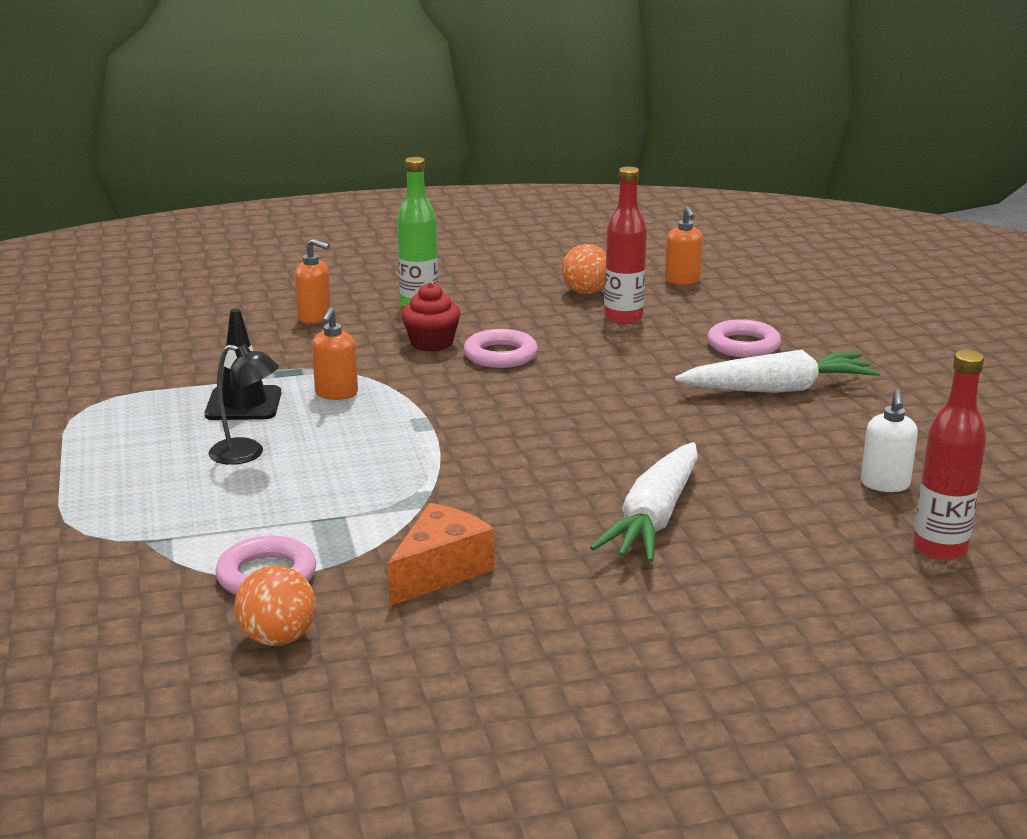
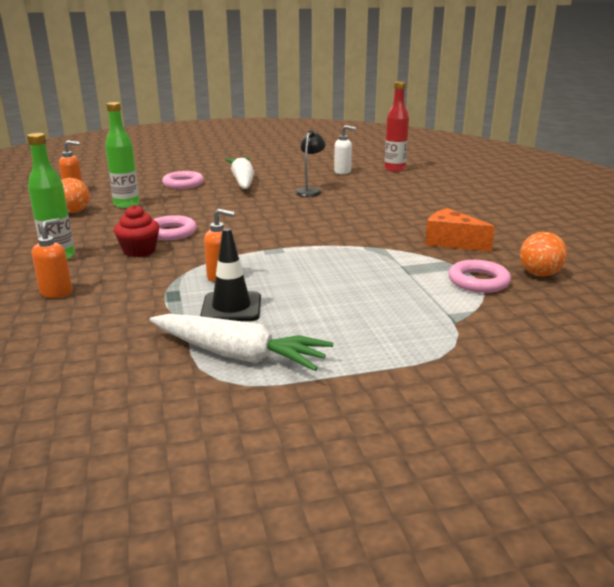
camera: 90 degrees left, 0 degrees up
(247, 454) = (320, 299): black lamp -> black lamp (310, 191)
(623, 318) = (126, 204): red bottle -> green bottle
(654, 519) = (383, 204): white carrot -> white carrot (238, 355)

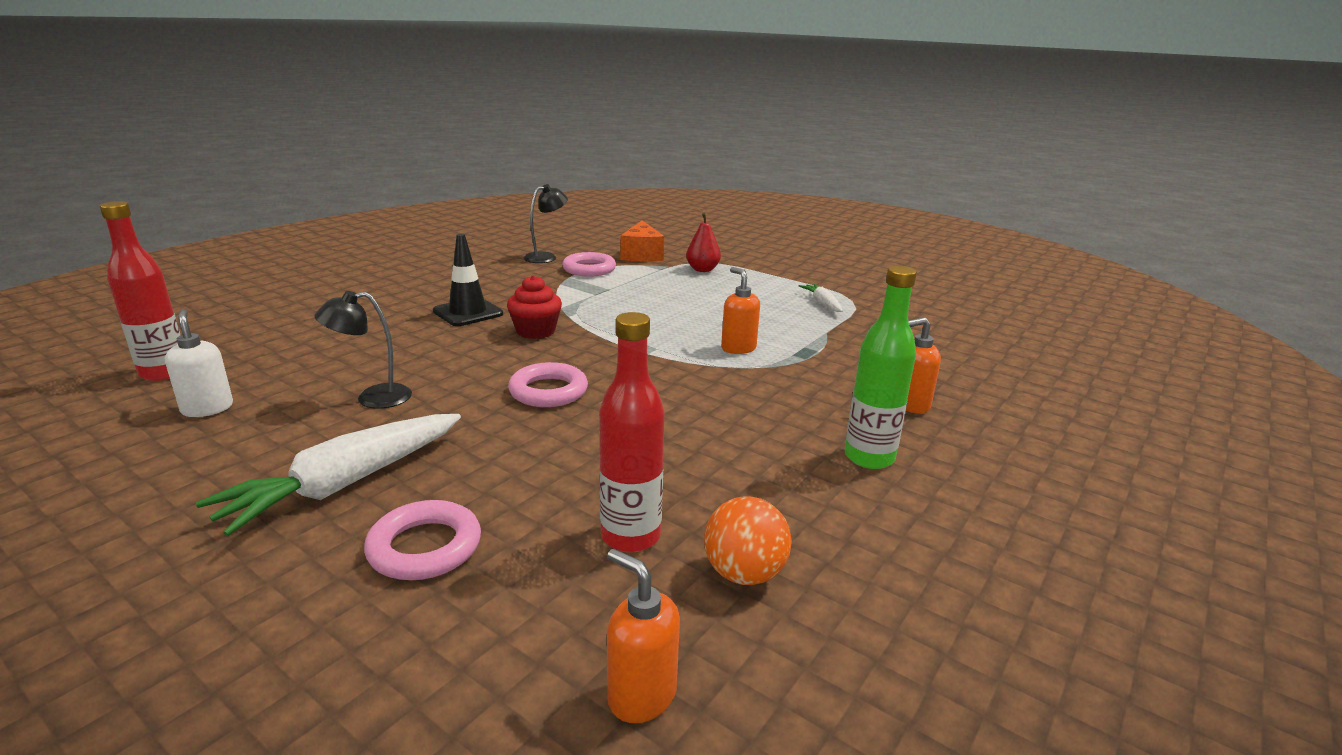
camera: 130 degrees left, 0 degrees up
(126, 204) = (630, 536): green bottle -> red bottle
(139, 251) = (763, 414): red cupcake -> red cupcake (536, 331)
(171, 232) = (683, 424): pink ring -> pink ring (548, 391)
(231, 307) = (777, 325): black traffic cone -> black traffic cone (468, 312)
(238, 355) = (822, 303): white carrot -> white carrot, size x0.50
(422, 335) = (702, 270): none -> red pear
(451, 242) = (507, 288): orange cheese -> orange cheese (642, 255)
(539, 274) = (546, 257): orange ball -> black lamp

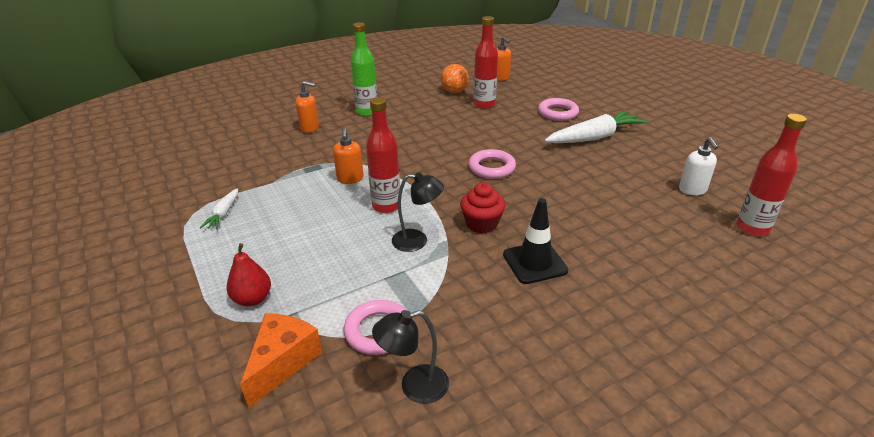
camera: 155 degrees left, 10 degrees up
(372, 398) = (596, 181): black lamp -> black lamp (417, 241)
(660, 331) = (386, 206): none -> red bottle

